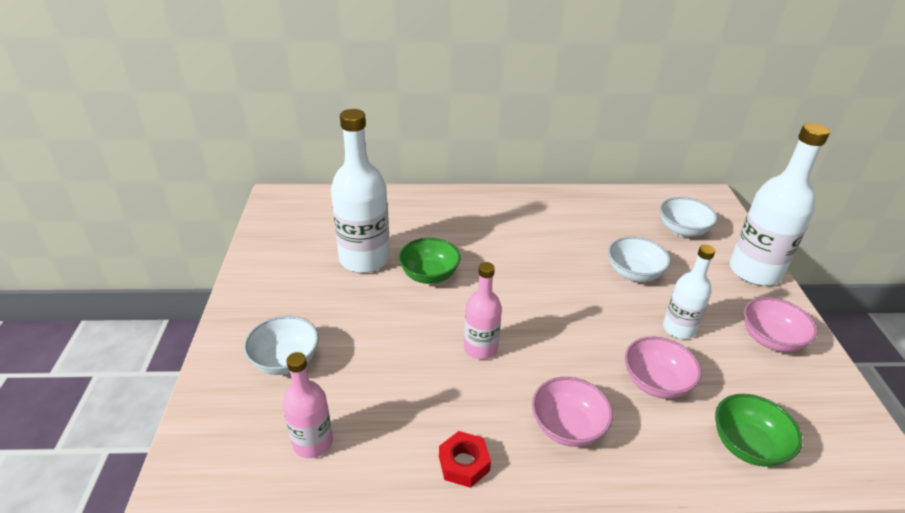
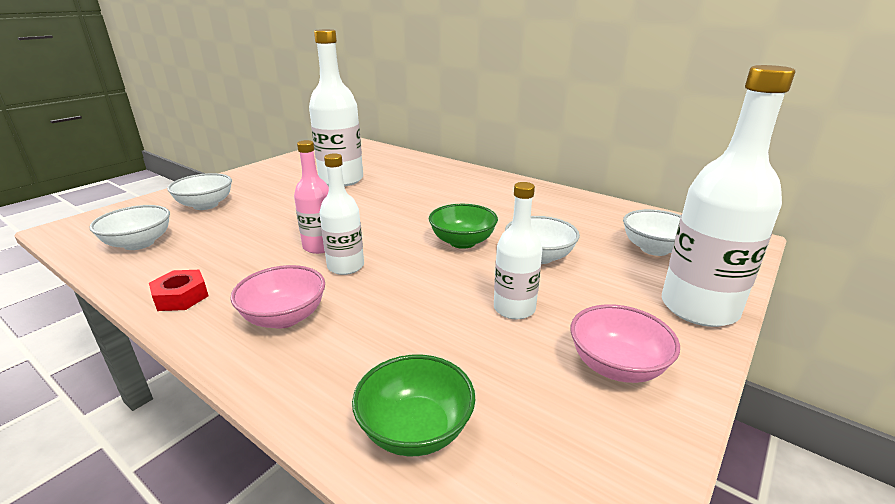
camera: 40 degrees right, 10 degrees down
(312, 442) = (139, 243): pink bottle -> white bowl
(429, 275) = (365, 200): green bowl -> green bowl (462, 242)
(532, 356) = (345, 266): none -> white bottle
(656, 383) = (414, 331): pink bowl -> none

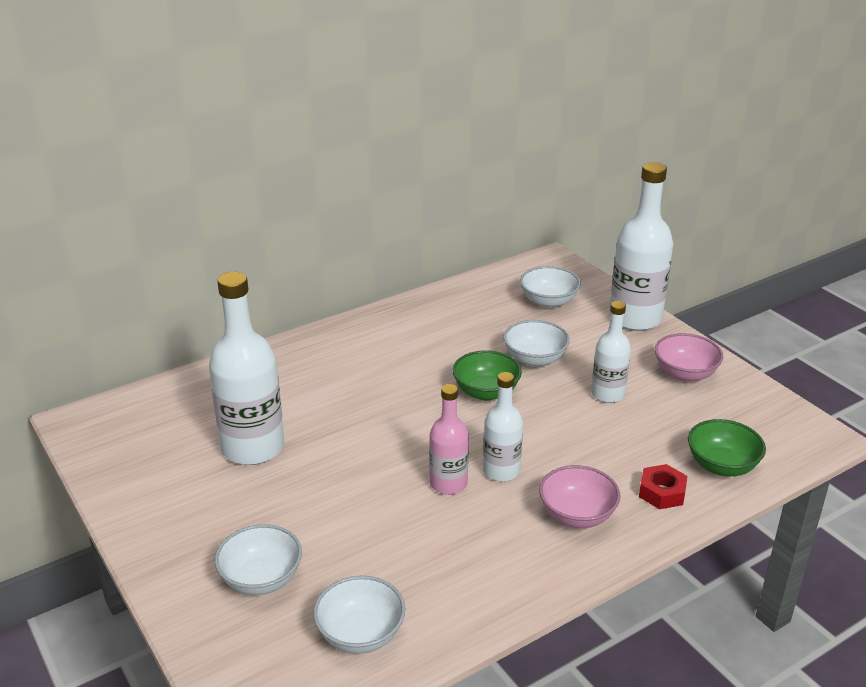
camera: 70 degrees left, 5 degrees up
(181, 297) = (514, 584): red nut -> red nut (662, 492)

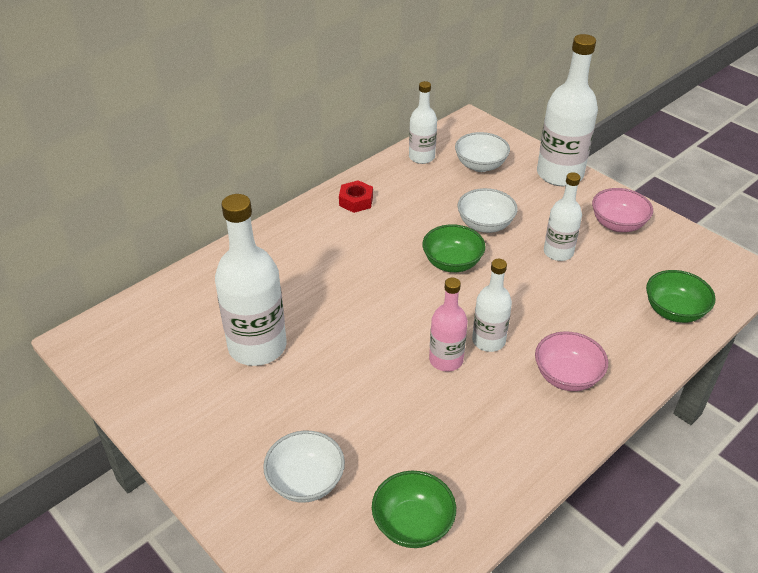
camera: 10 degrees left, 10 degrees up
(360, 634) = (413, 524): white bowl -> green bowl
(486, 288) = (421, 157): none -> white bottle
(662, 492) = (632, 344): red nut -> red nut (356, 201)

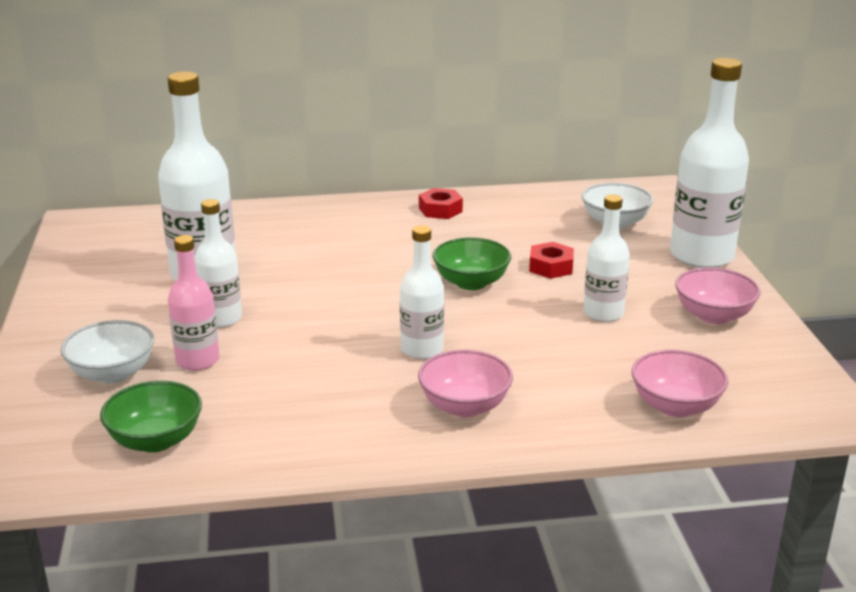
camera: 35 degrees right, 15 degrees down
(421, 157) = (558, 199): white bottle -> white bottle (221, 319)
(446, 360) = (358, 346): pink bottle -> pink bottle (197, 360)
(485, 225) = (551, 267): white bowl -> red nut
(674, 311) = (675, 406): green bowl -> pink bowl

